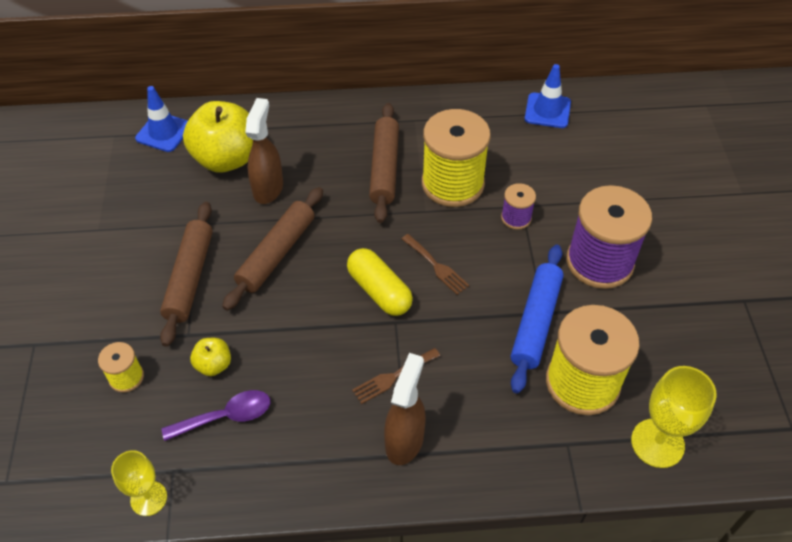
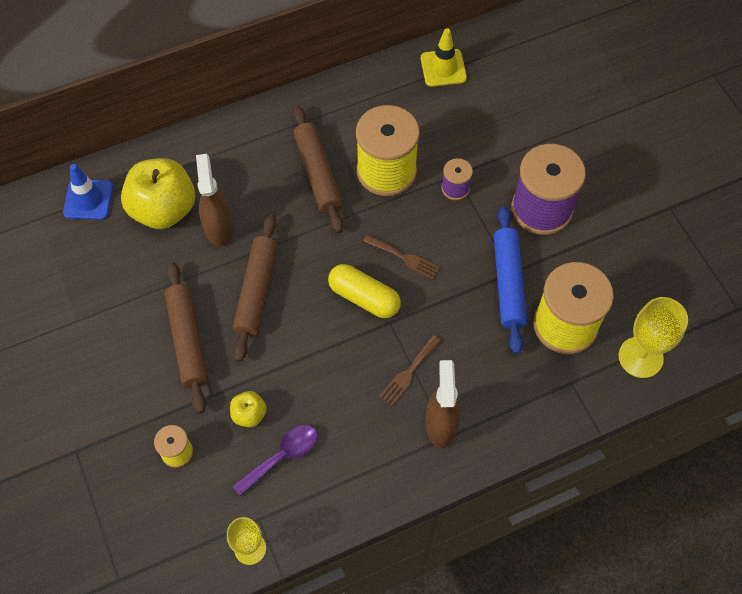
camera: 20 degrees left, 10 degrees up
(547, 111) = (443, 68): blue traffic cone -> yellow traffic cone

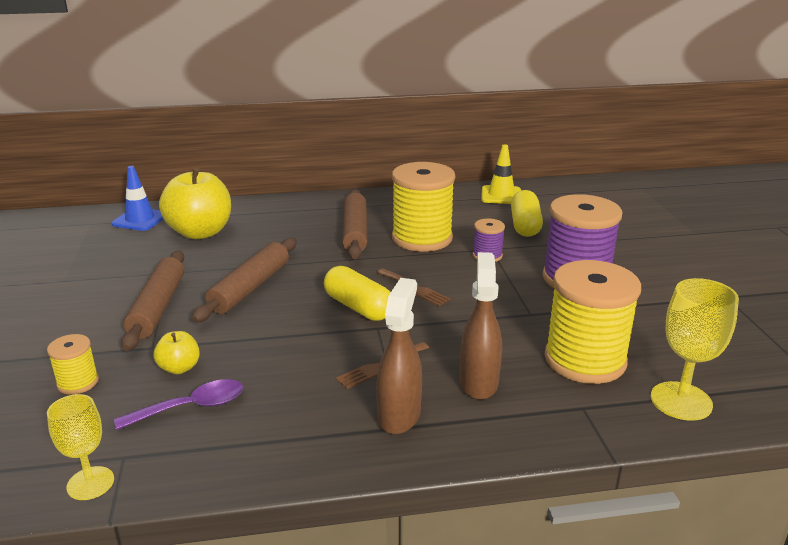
camera: 15 degrees right, 35 degrees down
(218, 228) = (241, 248): brown spray bottle -> brown spray bottle (478, 382)
(479, 124) = (525, 225): none -> yellow capsule
(508, 283) = (524, 320): blue rolling pin -> none

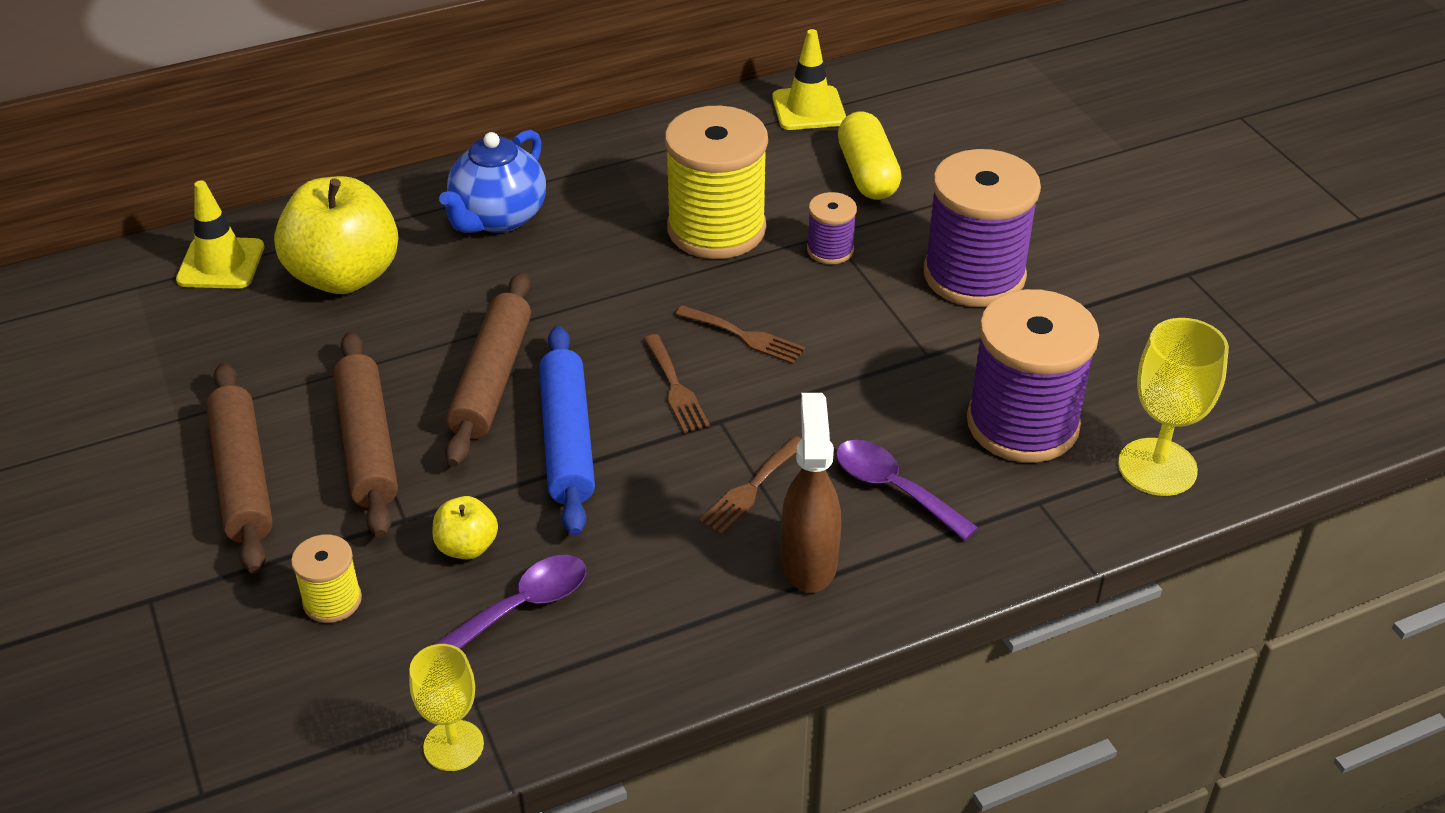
camera: 15 degrees left, 15 degrees up
(140, 220) = (221, 264): blue traffic cone -> yellow traffic cone
(276, 323) = (567, 440): none -> blue rolling pin
(300, 219) = (498, 218): none -> blue teapot
(355, 232) = (603, 232): brown rolling pin -> brown rolling pin (242, 478)
(358, 307) = (675, 388): yellow capsule -> brown fork
(478, 382) = (894, 489): brown spray bottle -> purple spoon
(585, 360) = (1022, 424): yellow spool -> purple spool

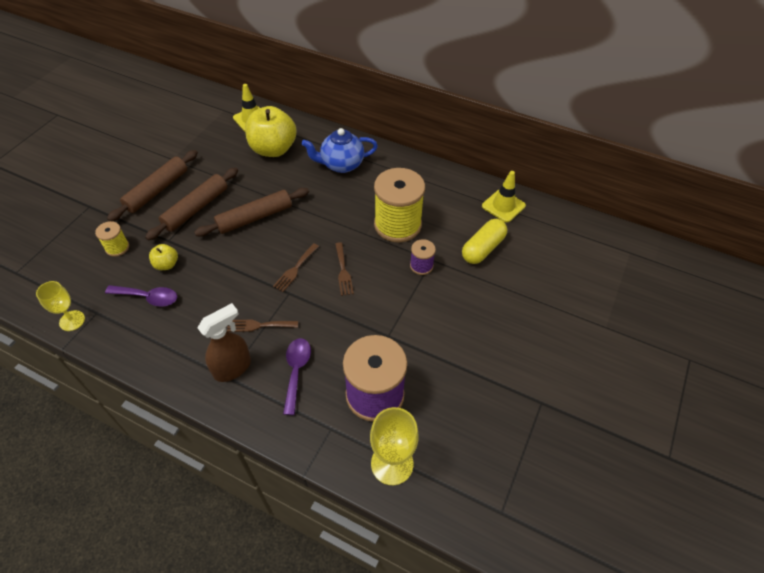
camera: 50 degrees right, 10 degrees up
(567, 440) = (241, 257): blue rolling pin -> none
(974, 275) = (455, 322): purple spool -> none

